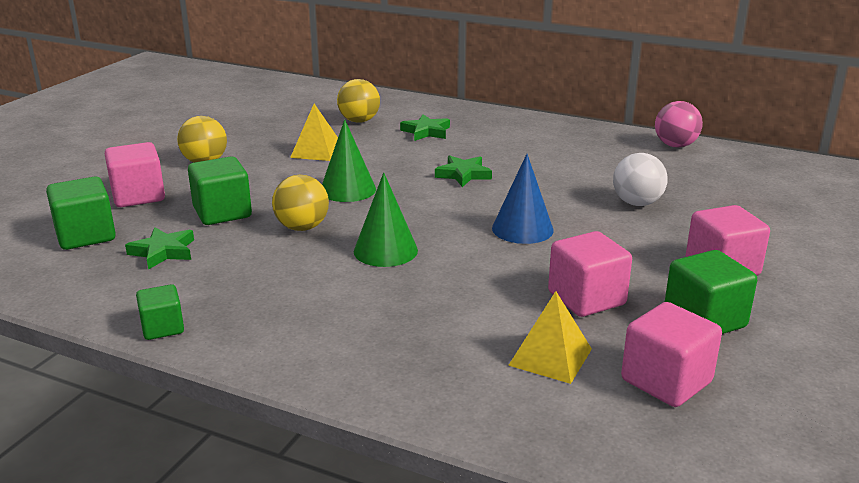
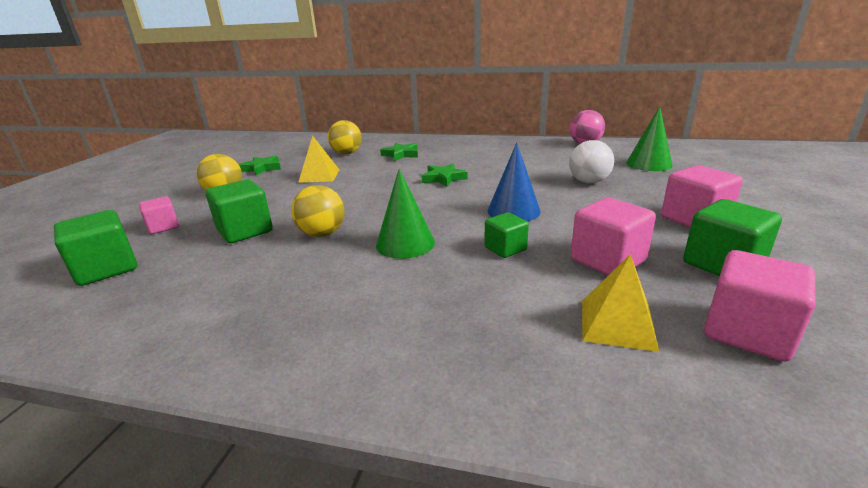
camera: 10 degrees left, 0 degrees up
(138, 196) = (163, 227): pink cube -> pink cube, size x0.62
(162, 328) = (188, 359): green cube -> green cube (505, 249)
(163, 252) = (188, 273): green star -> green star (262, 168)
(348, 189) = (353, 199): green cone -> green cone (648, 164)

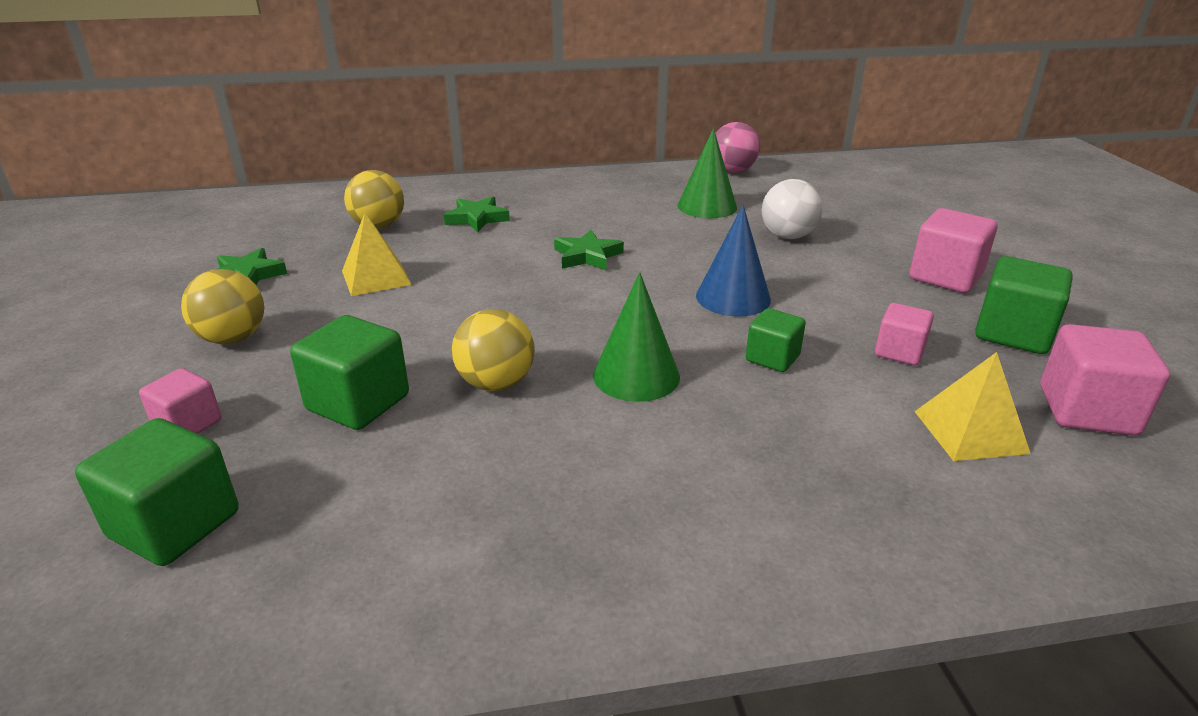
camera: 25 degrees left, 5 degrees up
(607, 260) = (899, 352): pink cube -> pink cube, size x0.62
(648, 164) = (836, 198): green cone -> green cone (707, 206)

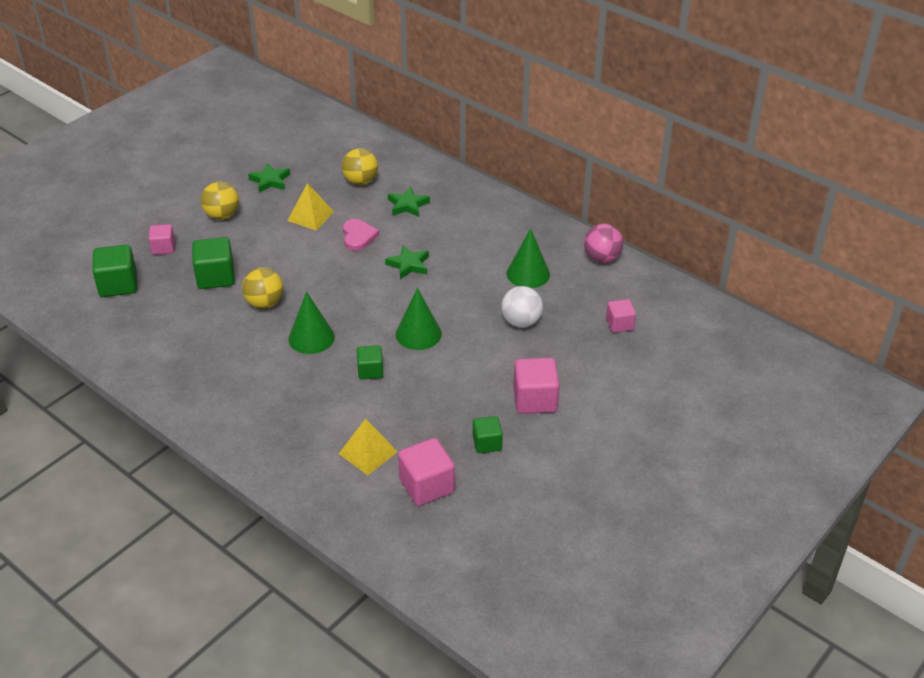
camera: 50 degrees right, 10 degrees up
(478, 264) = (358, 236): none -> pink heart
(733, 297) = (418, 334): blue cone -> green cone
(899, 352) = (421, 409): pink cube -> pink cube (619, 324)
(1013, 333) = (487, 443): green cube -> green cube, size x0.62

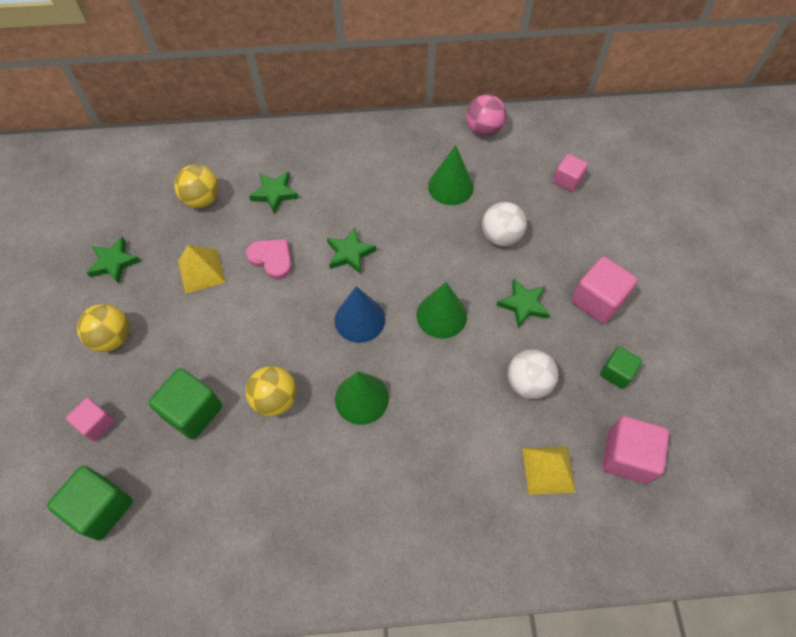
camera: 45 degrees left, 20 degrees up
(366, 301) = (359, 319): none -> blue cone
(370, 371) = (450, 387): green cube -> none
(421, 404) = (528, 383): none -> white ball
(480, 366) = (523, 304): none -> green star

